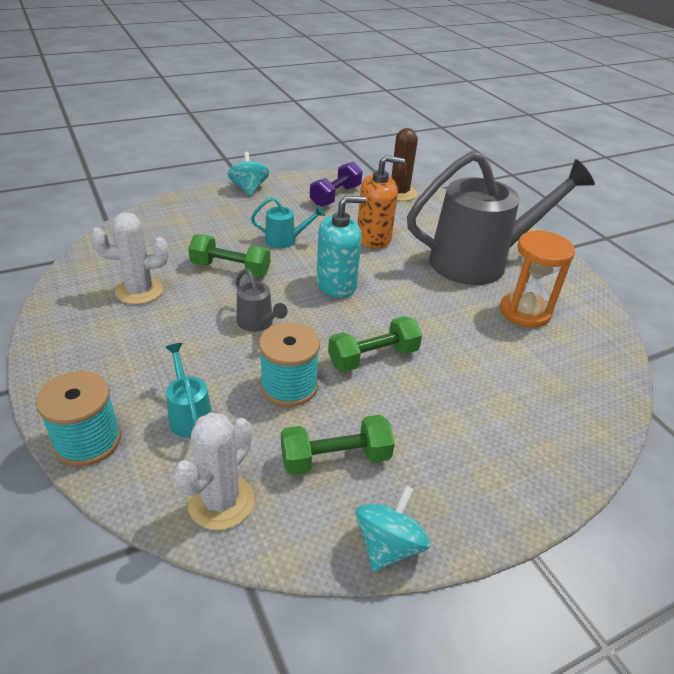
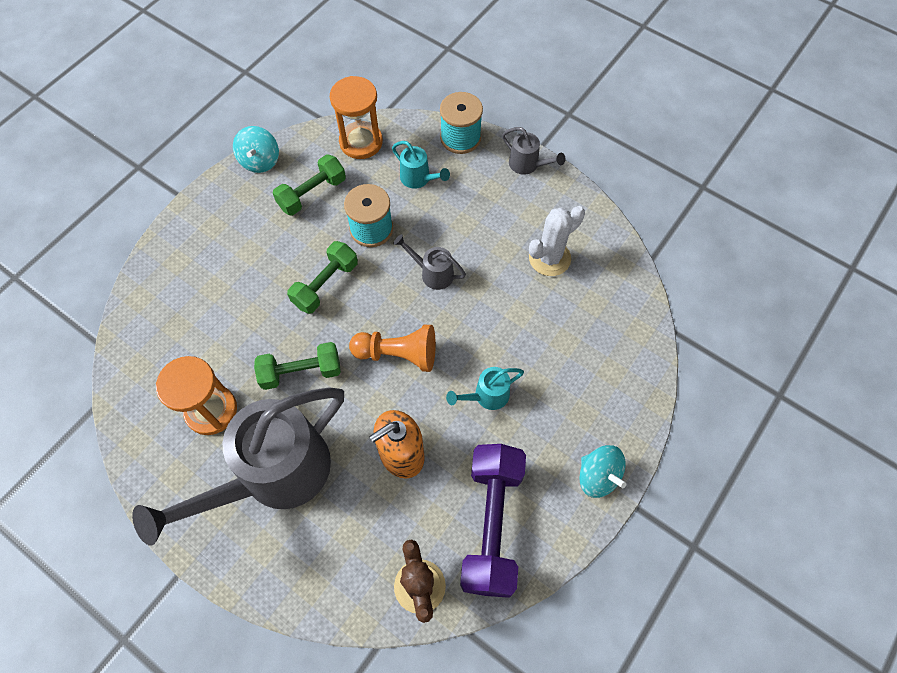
camera: 155 degrees right, 25 degrees up
(53, 372) = (527, 165): none -> grey watering can
(221, 501) = (361, 142): white cactus -> orange hourglass
(230, 269) = (503, 323): green dumbbell -> green dumbbell (301, 372)
(335, 196) = (491, 524): purple dumbbell -> purple dumbbell, size x1.58
(336, 285) = (398, 354): turquoise soap dispenser -> orange pawn

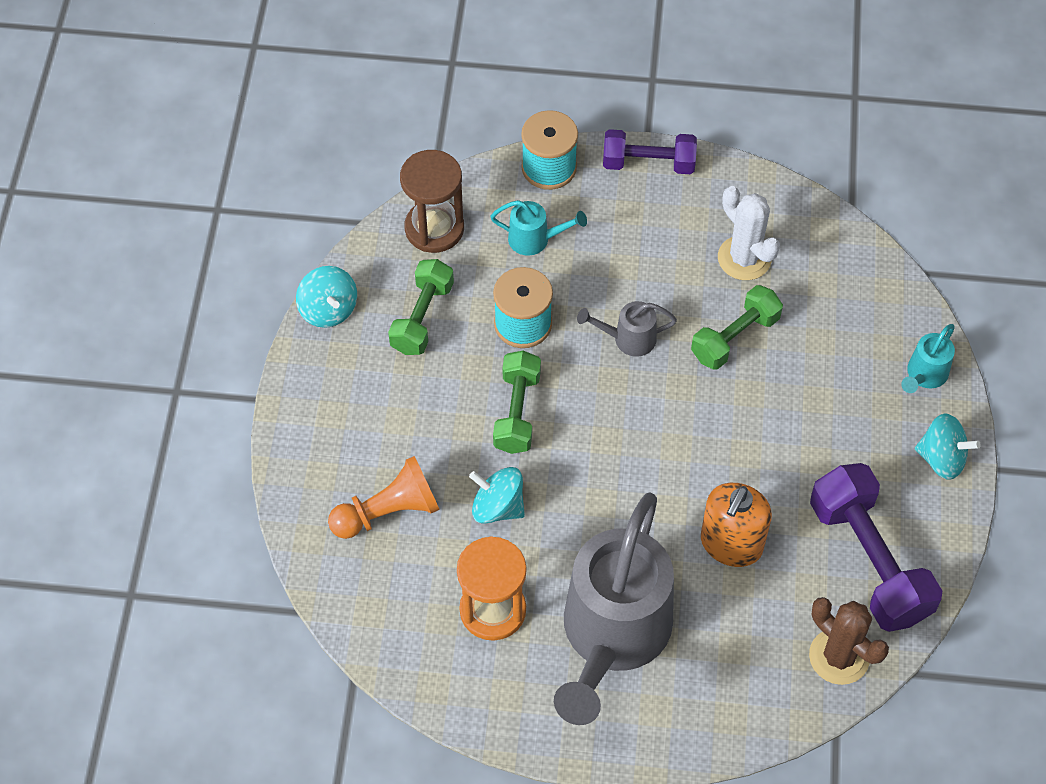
camera: 30 degrees left, 5 degrees down
(266, 341) = (498, 507): none -> turquoise spinning top
(301, 372) = (561, 518): green dumbbell -> green dumbbell (735, 338)
(361, 142) = (434, 228): orange hourglass -> brown hourglass
(398, 354) = (653, 444): orange pawn -> orange pawn (388, 512)
(486, 396) = (777, 438): turquoise watering can -> turquoise watering can (924, 375)
(527, 165) = (648, 163): grey watering can -> purple dumbbell
(549, 258) = (744, 258): white cactus -> white cactus turned 60 degrees counterclockwise

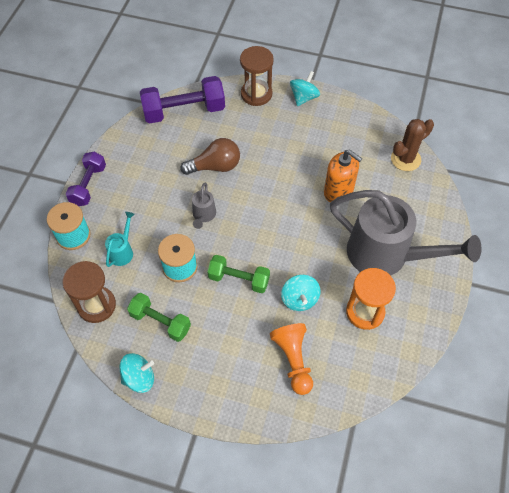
camera: 80 degrees left, 0 degrees up
(498, 507) = (299, 299): turquoise spinning top -> turquoise spinning top turned 45 degrees counterclockwise
(735, 338) = (215, 166): green dumbbell -> brown light bulb
(744, 258) = (166, 153): white cactus -> none
(869, 561) = (355, 137): purple dumbbell -> purple dumbbell (184, 111)
(924, 375) = (256, 94): turquoise watering can -> brown hourglass

